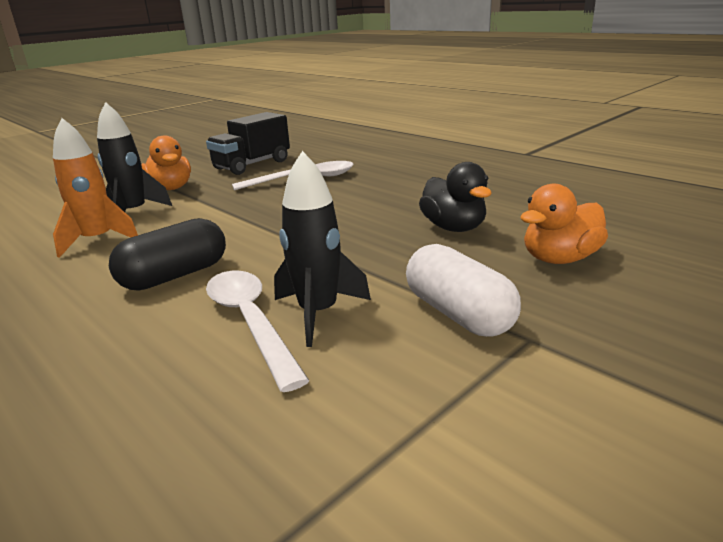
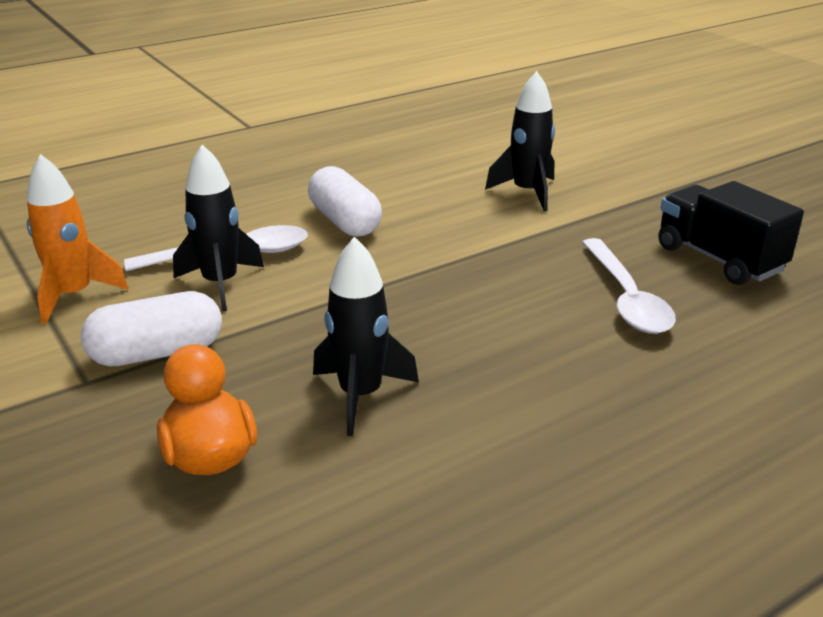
camera: 100 degrees right, 5 degrees up
(98, 241) = (453, 183): orange rocket -> orange rocket (74, 296)
(171, 188) = (614, 206): orange duck -> none
(175, 276) = (345, 222): black capsule -> white capsule
(454, 228) = (360, 395): black duck -> black rocket

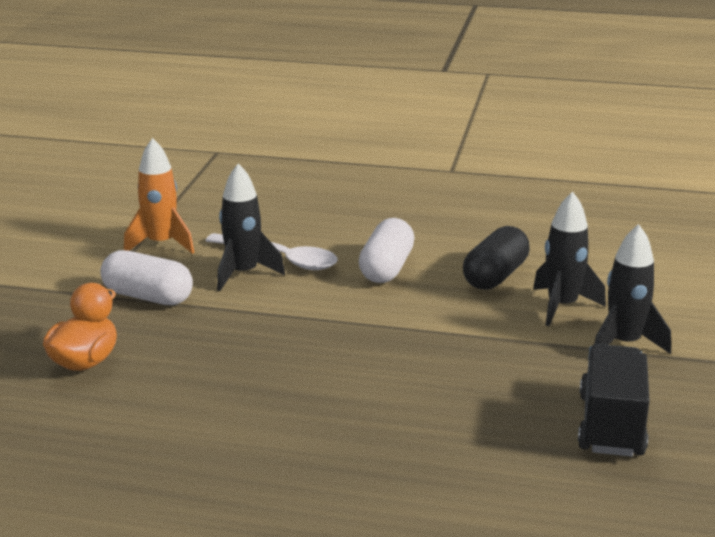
camera: 45 degrees right, 5 degrees down
(360, 395) = (202, 374): black rocket -> black rocket (624, 344)
(440, 191) = (495, 276): none -> black capsule
(626, 298) = (475, 411): white spoon -> none

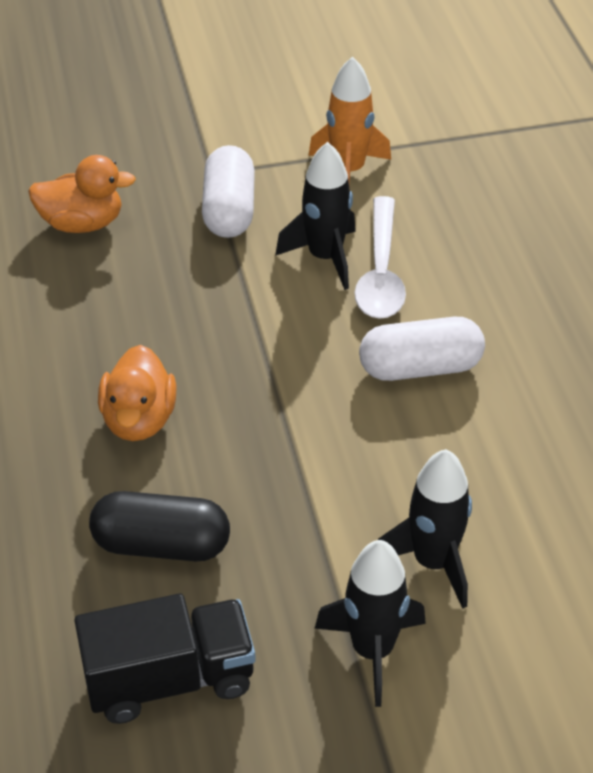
camera: 65 degrees right, 20 degrees up
(343, 384) = (139, 420): none -> orange duck
(495, 276) = (471, 474): black capsule -> black capsule (161, 545)

